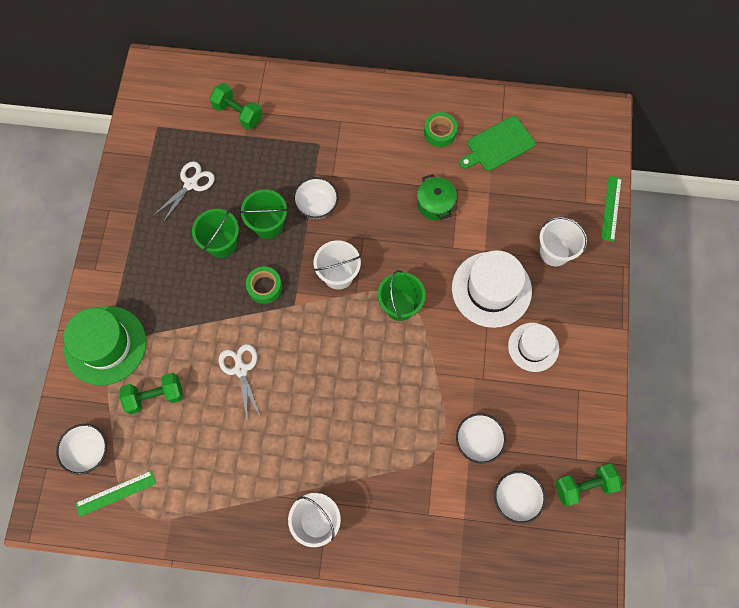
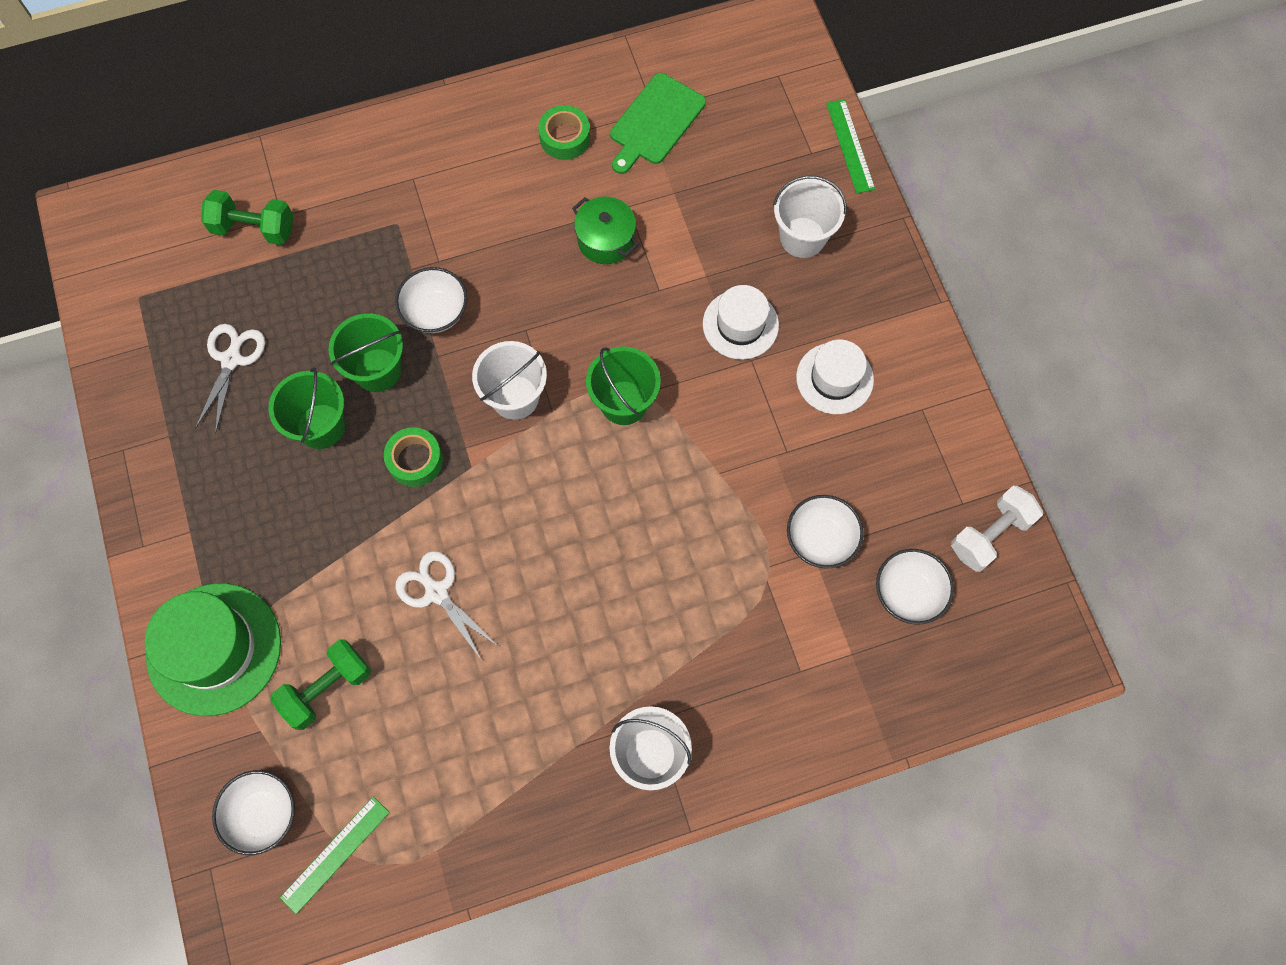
camera: 25 degrees left, 0 degrees up
(491, 289) = (740, 324): white hat -> white hat, size x0.62
(584, 486) = (990, 534): green dumbbell -> white dumbbell

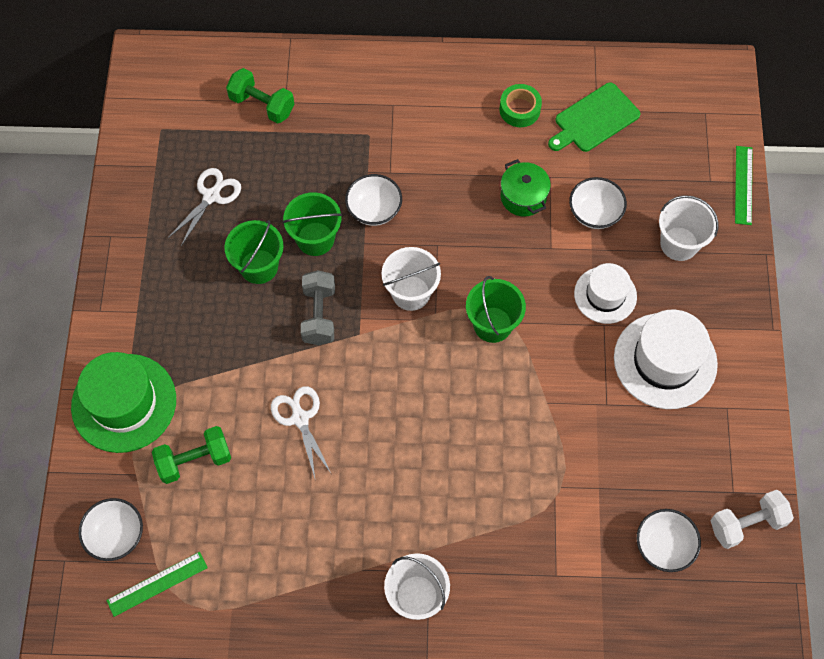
camera: 20 degrees right, 5 degrees down
(415, 460) = (319, 315): green tape -> grey dumbbell
(820, 539) = (609, 480): white bowl -> white bowl (594, 213)
(834, 378) = (665, 361): white hat -> white hat, size x1.61

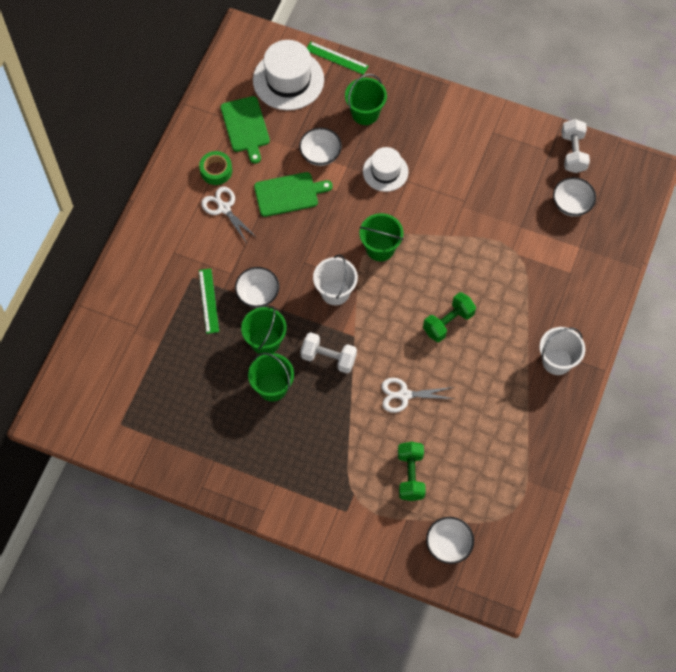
camera: 70 degrees left, 0 degrees up
(124, 403) = (347, 513): green hat -> none
(157, 584) = (494, 526): green ruler -> green ruler (209, 301)
(211, 196) = (198, 403): white scissors -> white scissors (224, 208)
(262, 105) = (132, 343): green dumbbell -> green dumbbell (448, 322)
(319, 315) = (328, 358): grey dumbbell -> white dumbbell
(523, 197) = (289, 194): green pot -> green cutting board
(665, 361) = (447, 154): white hat -> white hat (288, 80)
(679, 244) = (365, 113): white bucket -> green bucket

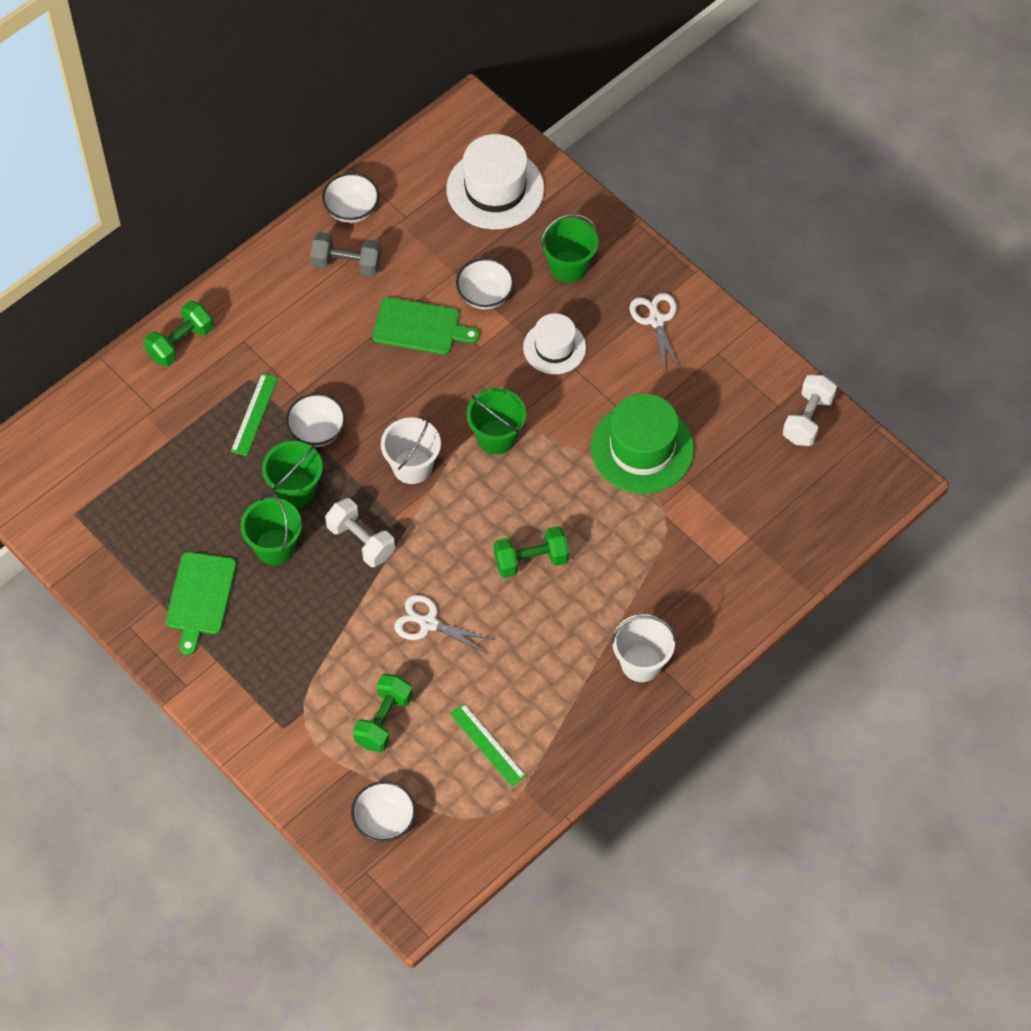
camera: 25 degrees right, 5 degrees down
(131, 272) = (181, 343): none -> green dumbbell
(216, 171) = (347, 264): green tape -> grey dumbbell
(224, 208) = (332, 312): white scissors -> white scissors (656, 320)
(245, 126) = (411, 225): green cutting board -> green cutting board (200, 597)
(337, 58) = (570, 185): green ruler -> green ruler (487, 745)
(479, 216) = (642, 448): none -> green hat
(571, 204) = (769, 482): white bowl -> white bowl (351, 209)

